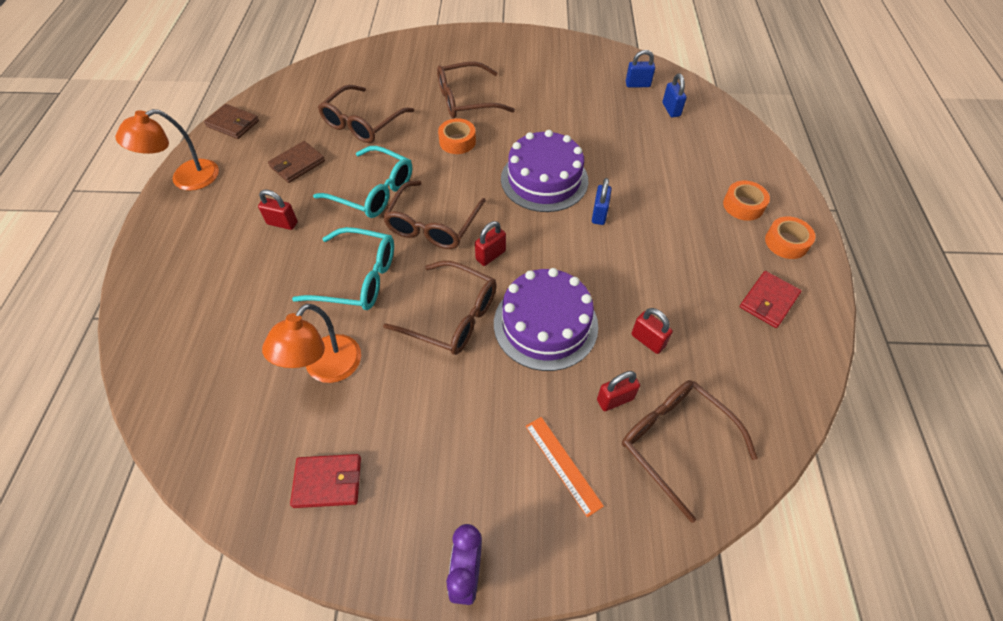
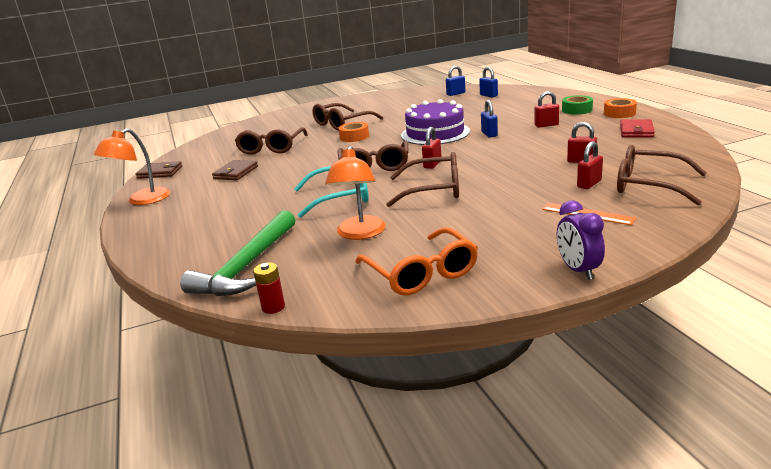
camera: 20 degrees left, 30 degrees down
(173, 463) = (273, 307): none -> red battery
(196, 371) = (246, 266): none -> green hammer
(282, 223) = (251, 195): red padlock -> red padlock (546, 125)
(328, 482) = (421, 273): red wallet -> orange glasses
(373, 191) = (311, 166): turquoise glasses -> none
(545, 324) = (505, 175): purple cake -> none
(743, 205) = (577, 110): orange tape -> green tape

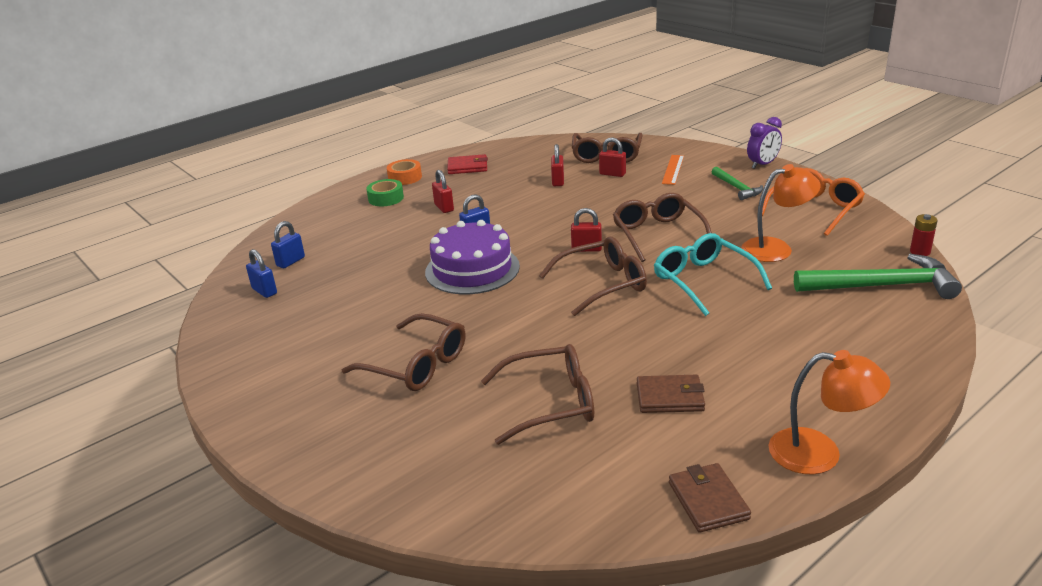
camera: 110 degrees left, 5 degrees up
(354, 137) = (488, 331): orange tape -> none
(511, 240) = (737, 188): none -> green hammer

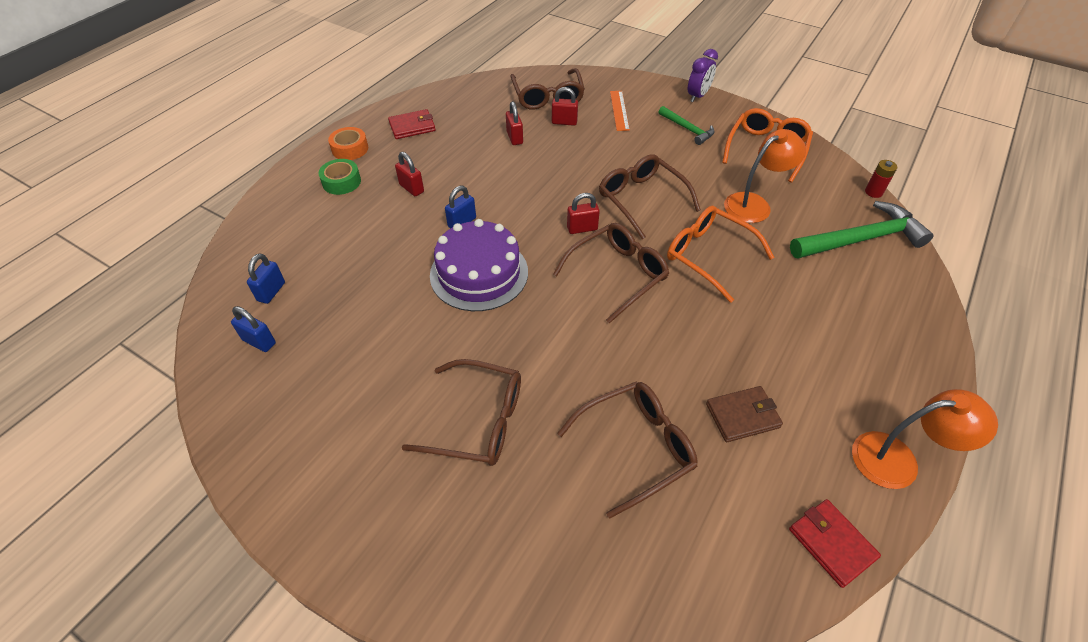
camera: 20 degrees left, 20 degrees up
(704, 281) = (709, 256): turquoise glasses -> orange glasses
(708, 500) = (831, 543): brown wallet -> red wallet

